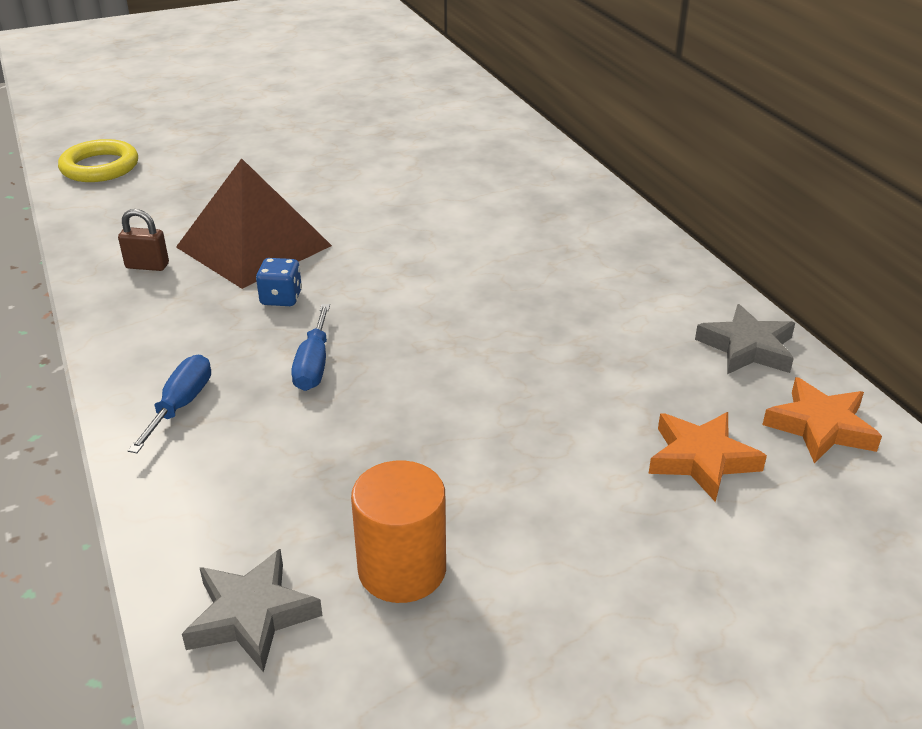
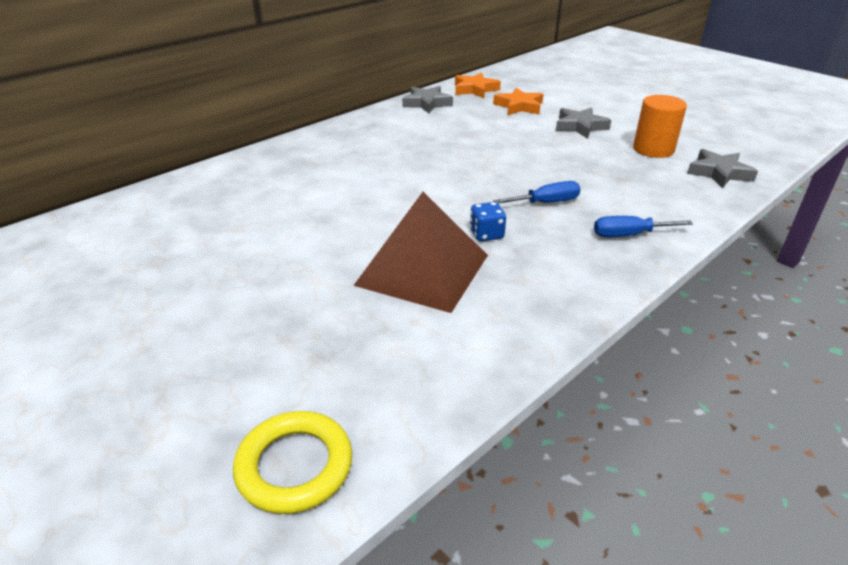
camera: 110 degrees left, 0 degrees up
(147, 266) = (492, 316): brown padlock -> none
(560, 509) = (580, 126): none -> grey star

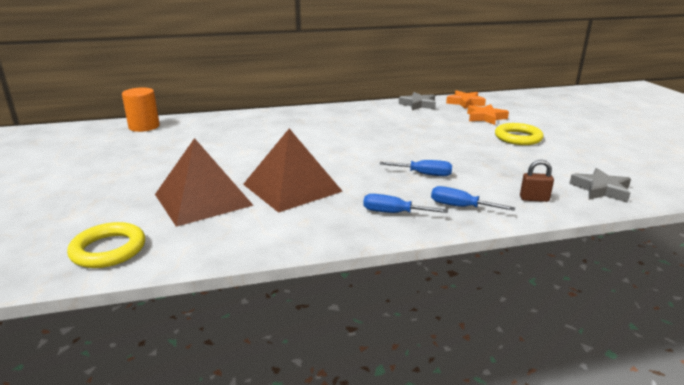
camera: 30 degrees right, 10 degrees down
(329, 329) = (203, 199): none -> brown pyramid
(486, 234) = (357, 181): blue dice -> none
(576, 266) = (393, 213): none -> blue screwdriver
(580, 126) = (518, 138): grey star -> yellow ring
(653, 149) = (561, 163): orange cylinder -> orange cylinder (144, 127)
(679, 202) = (534, 199): none -> brown padlock

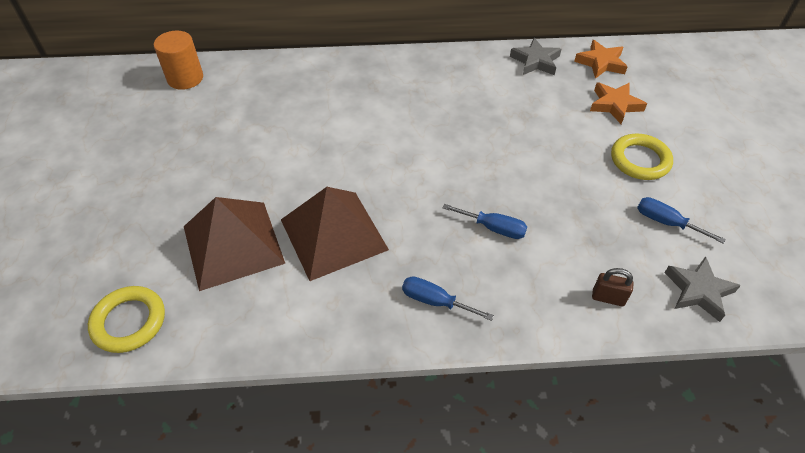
camera: 10 degrees right, 25 degrees up
(460, 207) = (515, 300): blue screwdriver -> blue screwdriver (666, 222)

